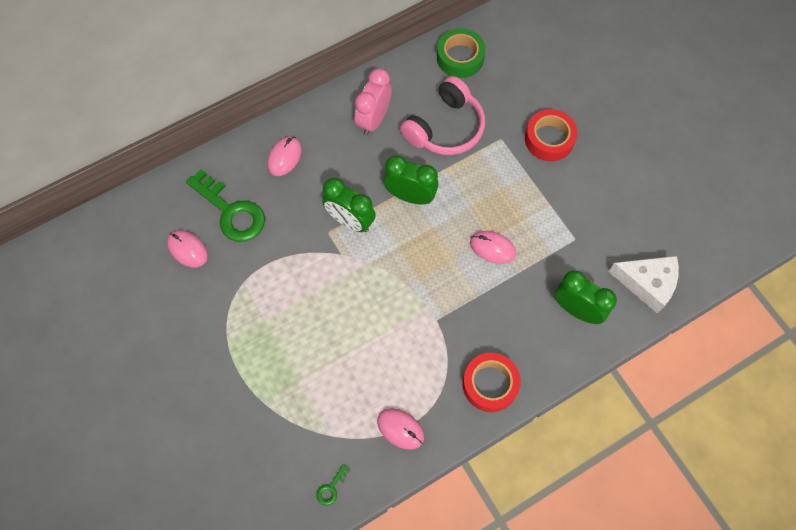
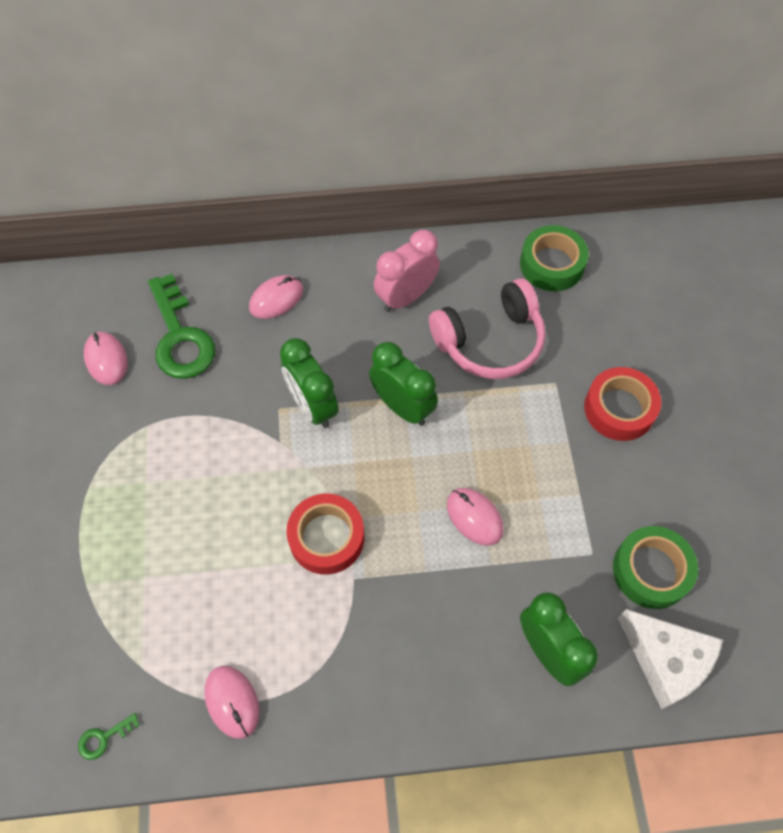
camera: 25 degrees right, 5 degrees down
(490, 384) = (379, 698): red tape -> red tape (326, 537)
(615, 234) = (651, 570): none -> green tape

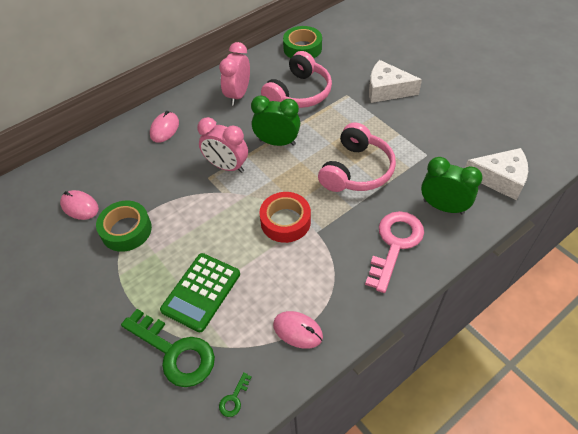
camera: 30 degrees left, 10 degrees down
(161, 572) = (201, 292): none -> green calculator
(180, 336) = (119, 173): green key -> green key (174, 352)
(313, 406) = (227, 166): green clock -> pink clock
(438, 664) = (395, 244): none -> pink key
(474, 517) = (356, 170): pink mouse -> pink headphones
(619, 409) = (386, 90): red tape -> white cheese
(651, 570) = (460, 147): green tape -> green tape (126, 230)

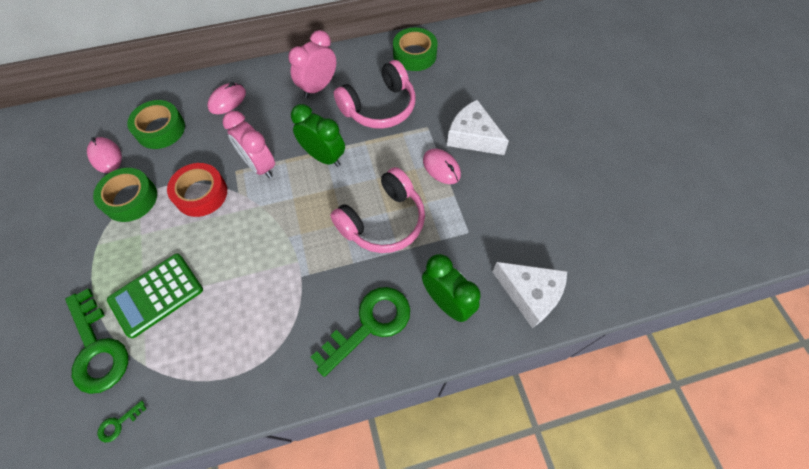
camera: 20 degrees right, 10 degrees up
(117, 169) = (160, 129): none -> green tape
(285, 221) = (278, 251): red tape -> red tape (201, 194)
(297, 331) = (217, 379): pink mouse -> pink mouse (441, 168)
(395, 244) = (369, 325): pink key -> green key

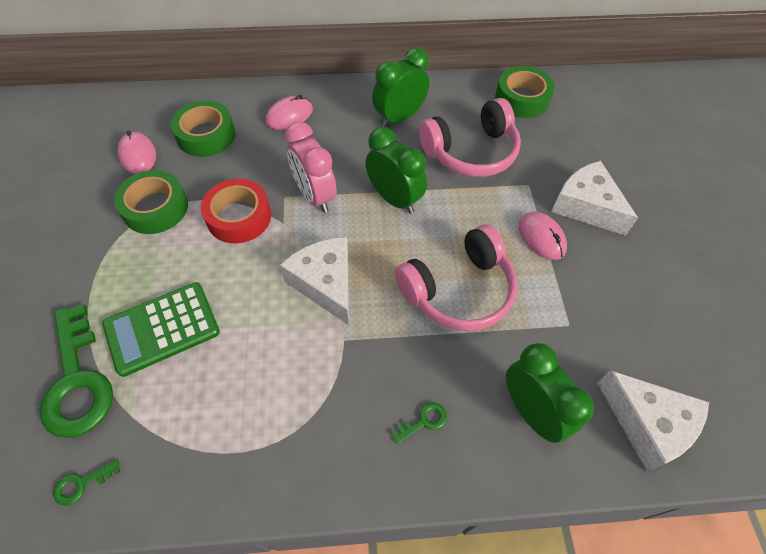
camera: 10 degrees right, 5 degrees down
(279, 235) = (325, 283): none -> white cheese
(318, 87) = (399, 118): pink clock -> green clock
(369, 325) = (424, 421): green key -> green key, size x0.40

